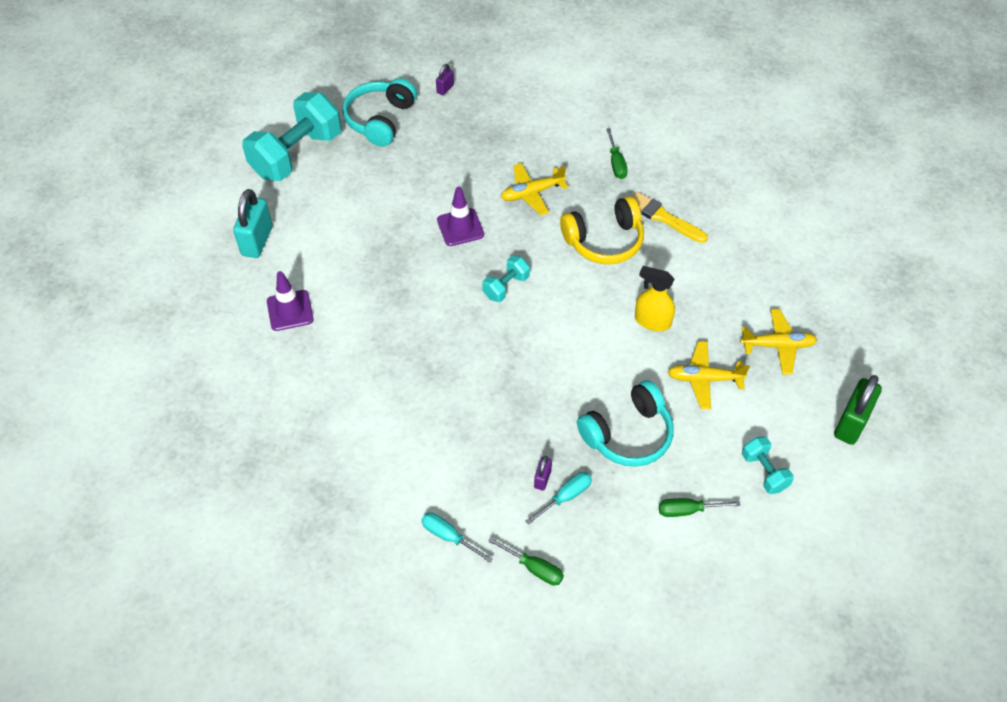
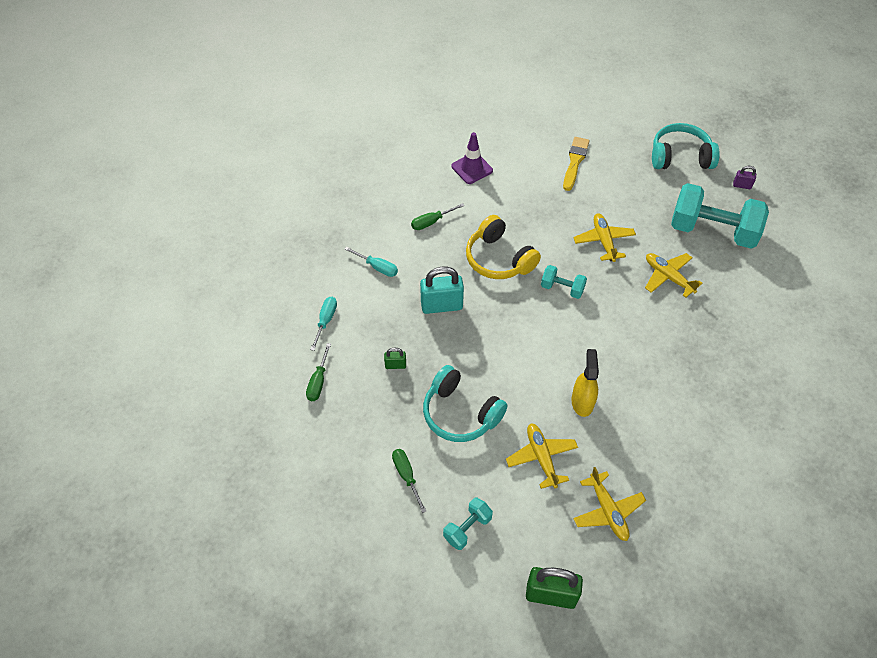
camera: 70 degrees right, 0 degrees up
(257, 241) = (522, 129): turquoise padlock -> turquoise padlock (441, 306)
(297, 154) = (613, 122): turquoise dumbbell -> turquoise dumbbell (712, 231)
(460, 227) = (603, 241): purple traffic cone -> yellow plane
(542, 479) = (395, 365): purple padlock -> green padlock
(565, 497) = (385, 385): turquoise screwdriver -> turquoise screwdriver (377, 267)
(604, 241) = (648, 343): yellow headphones -> yellow headphones (498, 259)
(616, 163) = (741, 328): green screwdriver -> green screwdriver (431, 222)
(663, 217) = (702, 381): yellow brush -> yellow brush (575, 161)

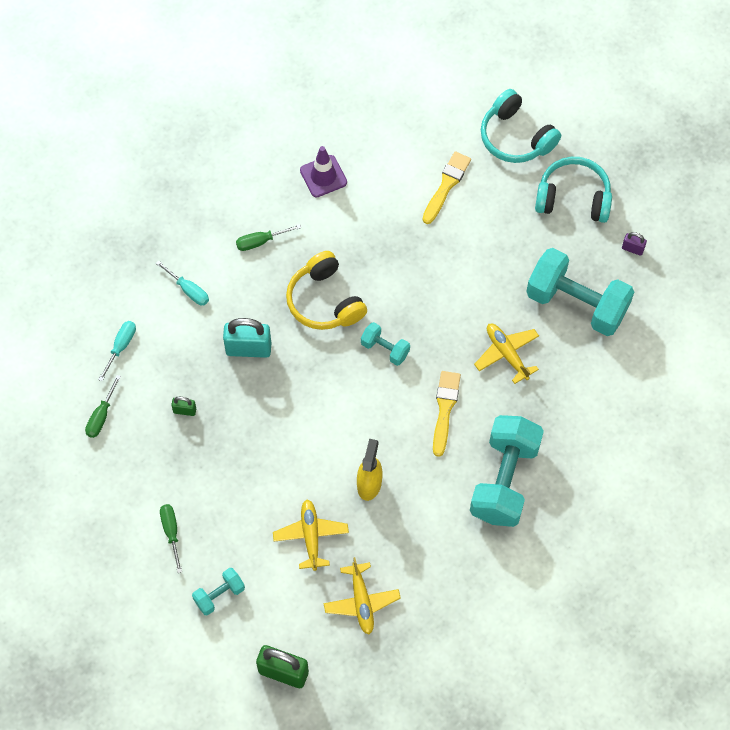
camera: 10 degrees right, 10 degrees up
(460, 413) = (240, 475): turquoise headphones -> turquoise headphones (515, 137)
(603, 241) = (448, 297): yellow plane -> none
(630, 329) = (445, 409): none -> yellow brush
(703, 379) = (504, 480): none -> turquoise dumbbell

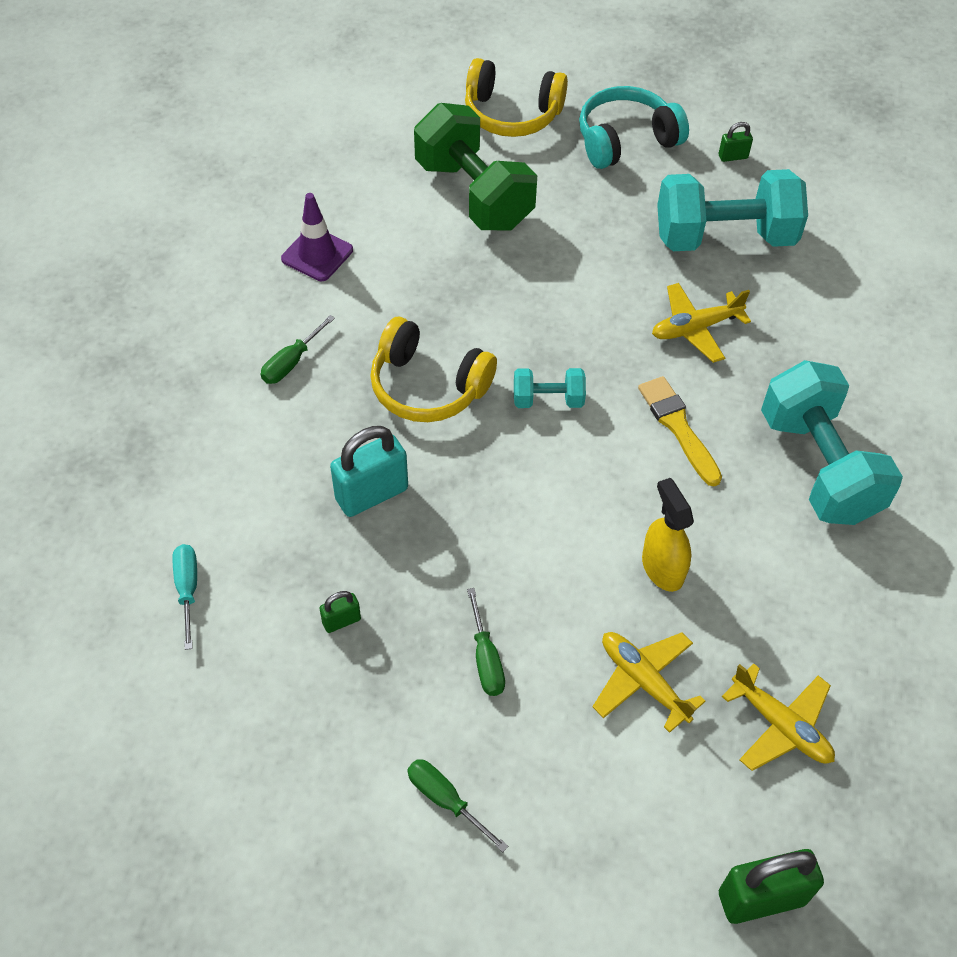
camera: 35 degrees left, 10 degrees down
(101, 416) = (222, 698): green screwdriver -> green screwdriver (485, 658)
(188, 290) = (235, 467): turquoise screwdriver -> none
(219, 595) = (583, 846): turquoise dumbbell -> none
(446, 185) = (474, 194): yellow brush -> green dumbbell
(507, 354) = (695, 328): yellow plane -> yellow plane turned 45 degrees counterclockwise
(515, 137) = (512, 114): turquoise headphones -> yellow headphones
(632, 249) = (733, 157): purple padlock -> green padlock

